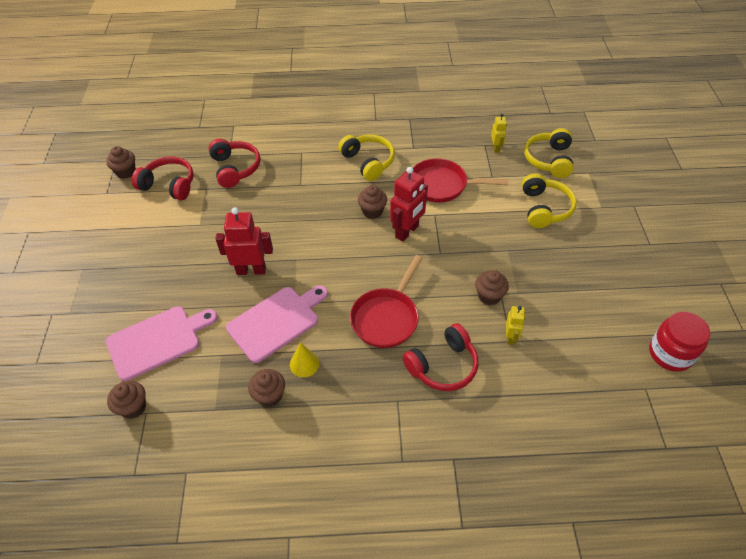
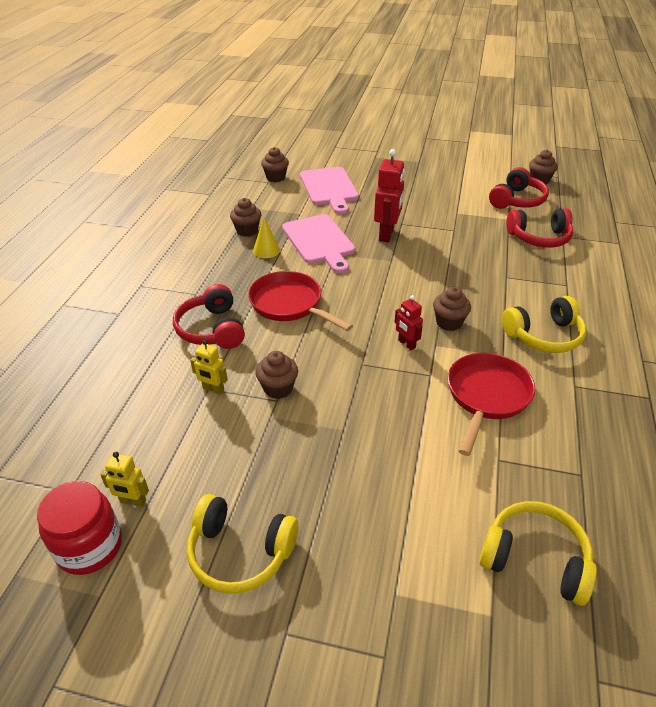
camera: 105 degrees right, 10 degrees down
(407, 231) = (406, 344): red robot -> red robot, size x0.55
(496, 148) = (571, 487): yellow robot -> yellow robot (133, 501)
(544, 208) = (412, 504): yellow headphones -> yellow headphones (240, 552)

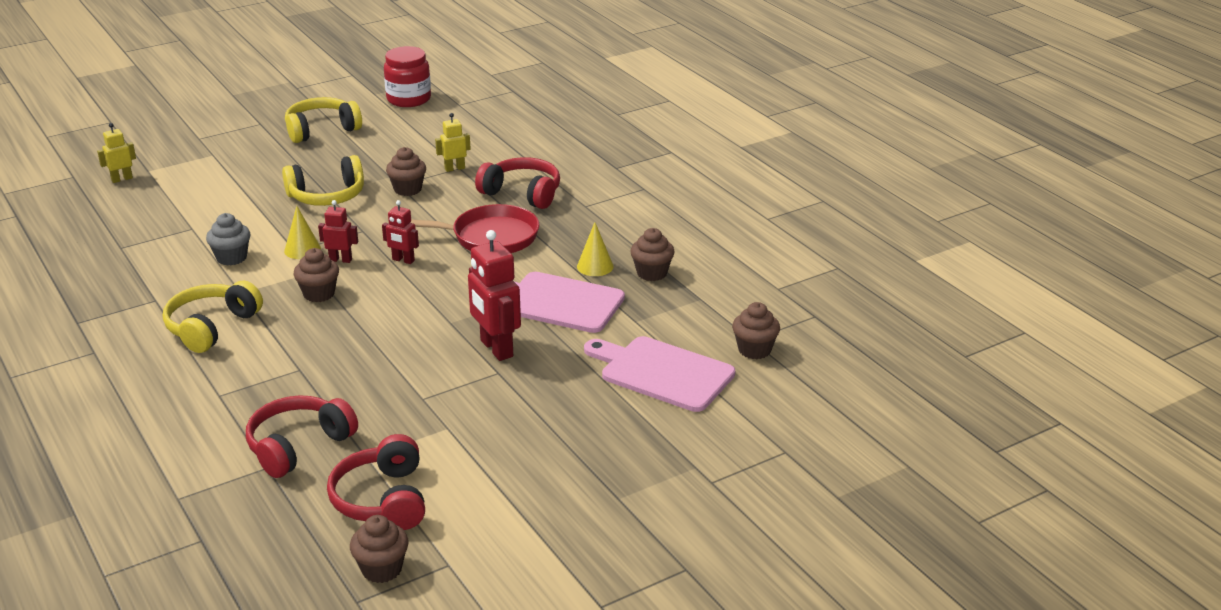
camera: 135 degrees right, 10 degrees down
(133, 501) = (414, 117): yellow robot -> yellow robot (122, 179)
(366, 318) = (403, 260): none -> red robot
(424, 371) = (302, 249): none -> yellow cone
(486, 396) = (231, 258): red pan -> grey cupcake
(535, 559) = (134, 198): yellow headphones -> yellow headphones (327, 196)

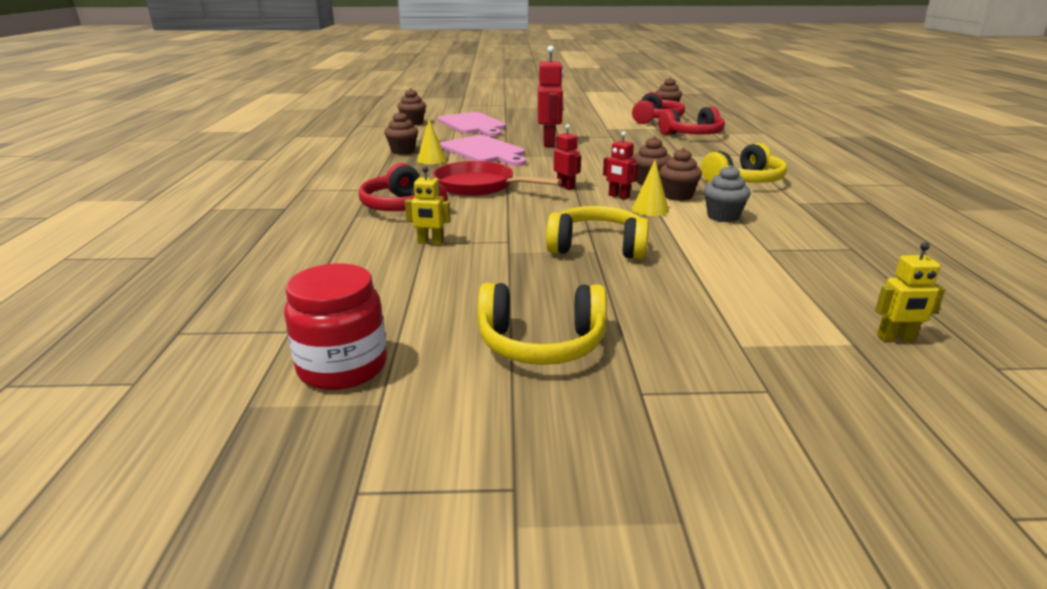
camera: 150 degrees left, 5 degrees down
(407, 189) = (504, 234): brown cupcake -> brown cupcake (677, 196)

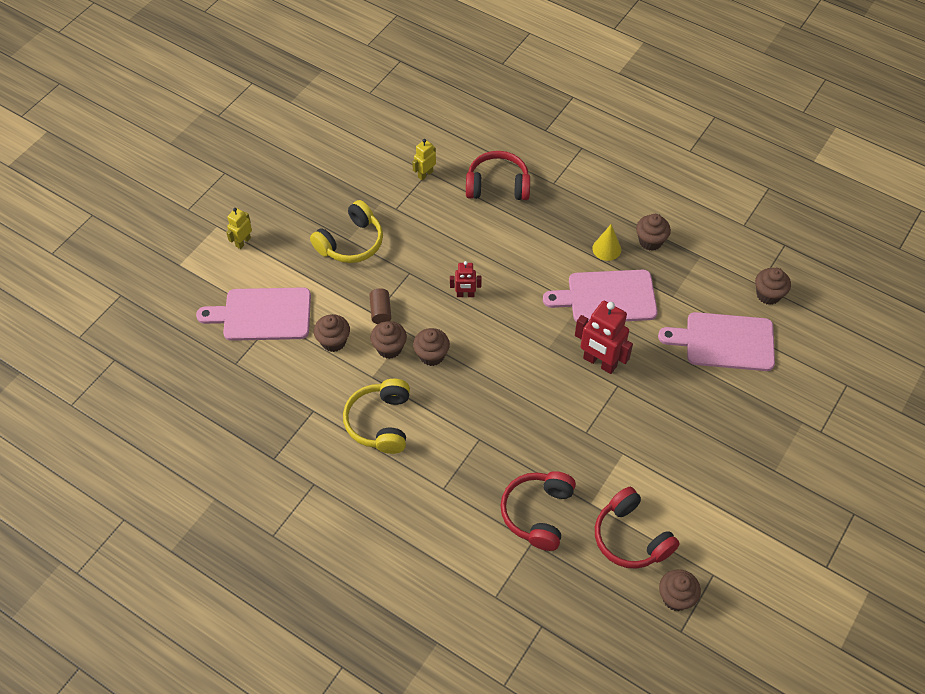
camera: 125 degrees right, 30 degrees up
(342, 367) = (324, 99): red jar -> none
(479, 186) = (509, 245): red pan -> none
(541, 343) = (282, 163): yellow headphones -> none
(618, 196) = (418, 312): red robot -> none
(650, 209) = (380, 311): yellow cone -> brown cylinder
(723, 216) = (333, 341): grey cupcake -> brown cupcake
(777, 257) = (262, 314): none -> pink cutting board
(895, 338) = (166, 283): yellow robot -> yellow robot (243, 242)

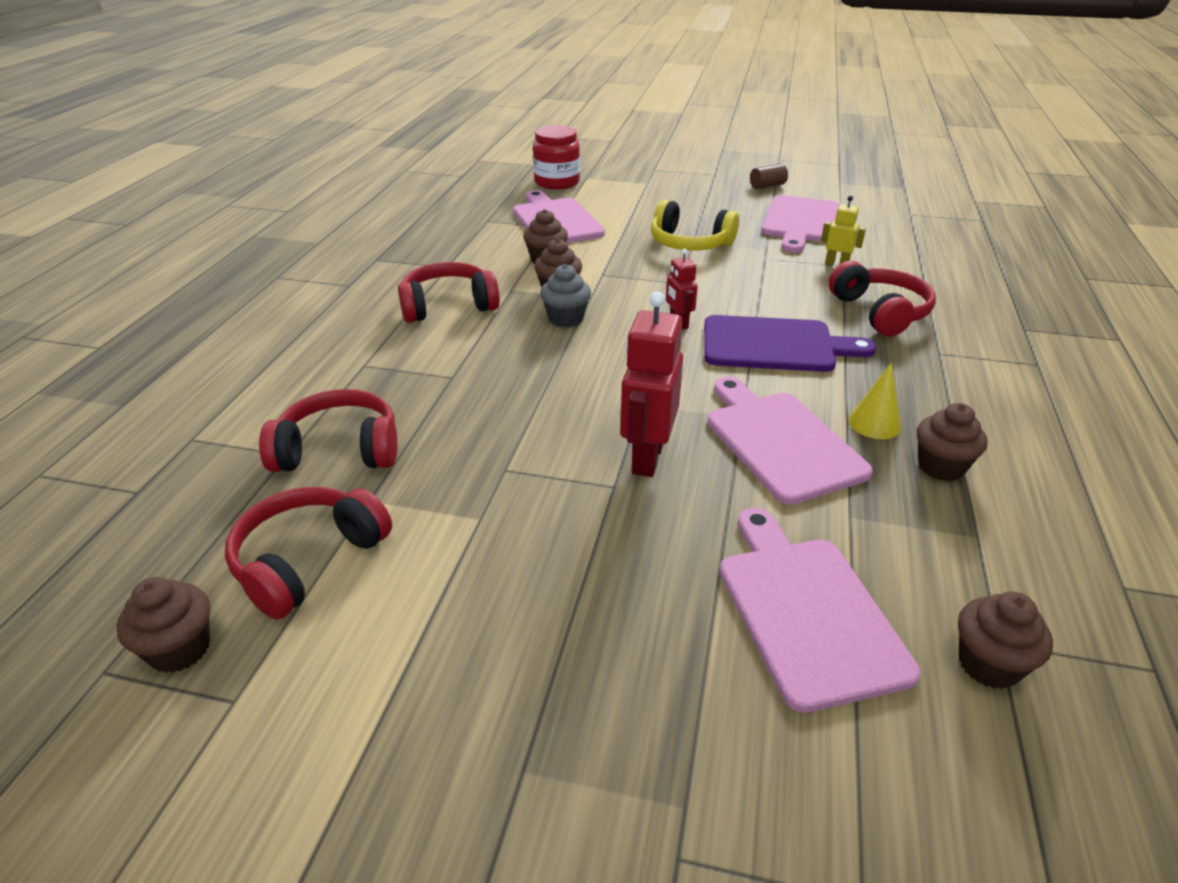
camera: 70 degrees right, 20 degrees down
(177, 290) = (557, 182): none -> red jar
(243, 242) = (638, 196): yellow robot -> none
(349, 161) = (800, 222): none -> pink cutting board
(380, 311) = (607, 276): brown cylinder -> brown cylinder (767, 186)
(380, 422) = (448, 306): yellow headphones -> red headphones
(431, 355) = (566, 319): brown cupcake -> grey cupcake
(513, 256) = (775, 345): none -> purple cutting board

